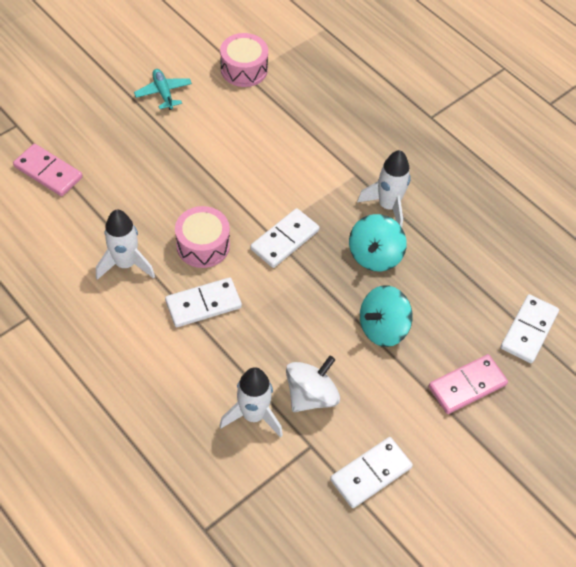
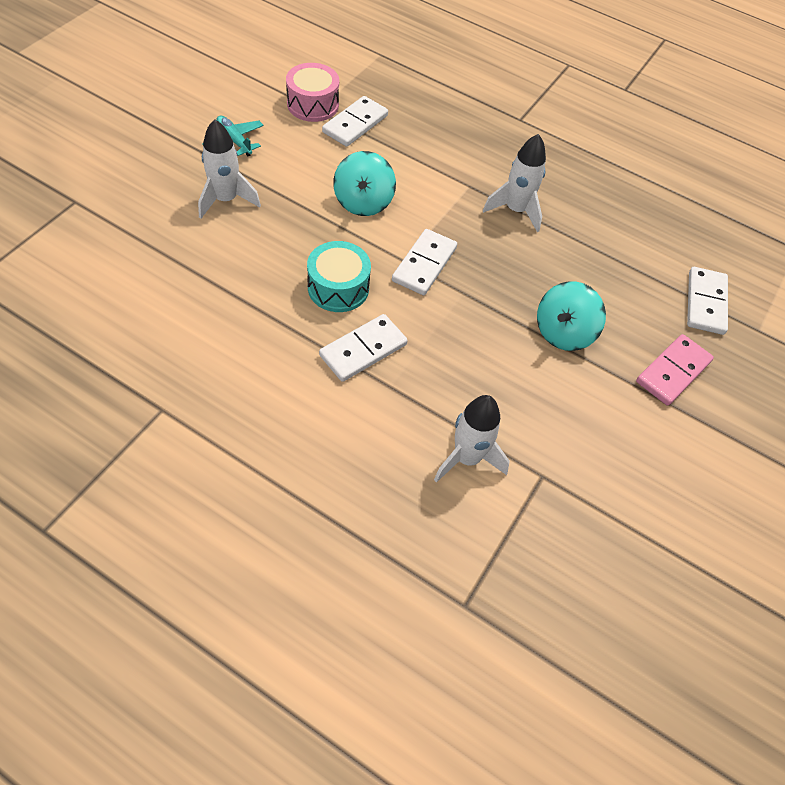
camera: 20 degrees left, 0 degrees up
(48, 172) = (131, 244): pink domino -> none
(126, 264) = (258, 325): white rocket -> white rocket (226, 200)
(203, 245) = (338, 288): pink drum -> turquoise drum
(311, 395) = (520, 420): white spinning top -> none
(370, 473) = (618, 489): white domino -> white domino (355, 124)
(375, 255) = (523, 261): turquoise spinning top -> turquoise spinning top (363, 202)

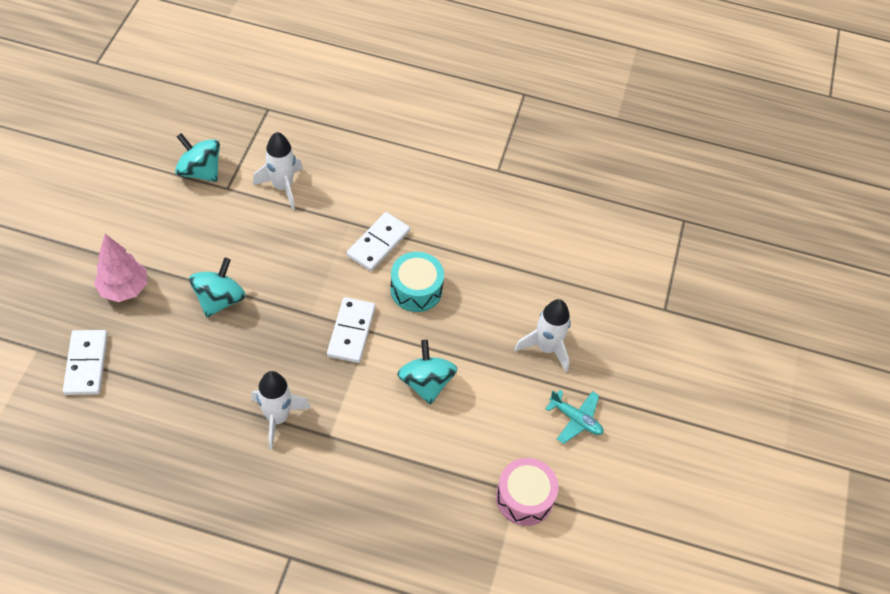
camera: 165 degrees right, 0 degrees up
(355, 124) = (470, 483): white domino -> none
(578, 512) = (200, 171): none -> turquoise spinning top
(673, 371) = (124, 289): pink domino -> pink tree

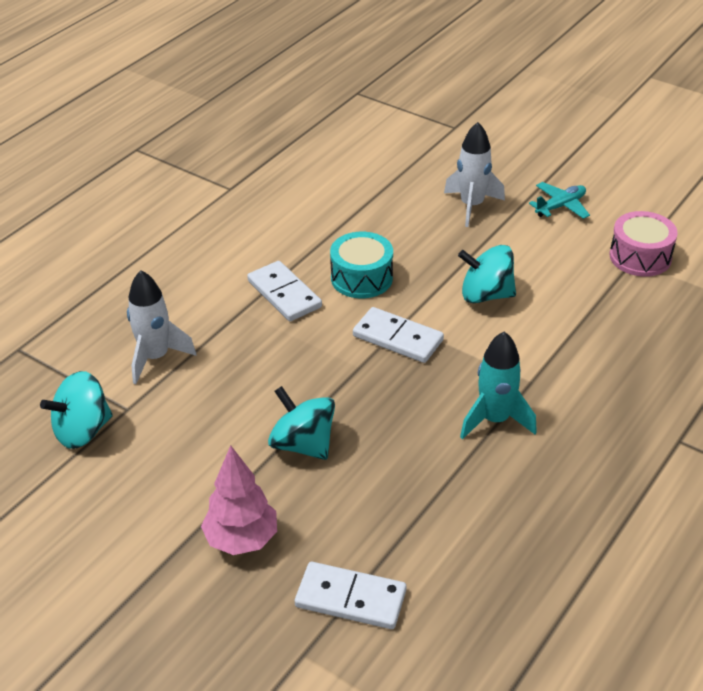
camera: 65 degrees left, 15 degrees down
(277, 418) = (495, 420): white rocket -> turquoise rocket

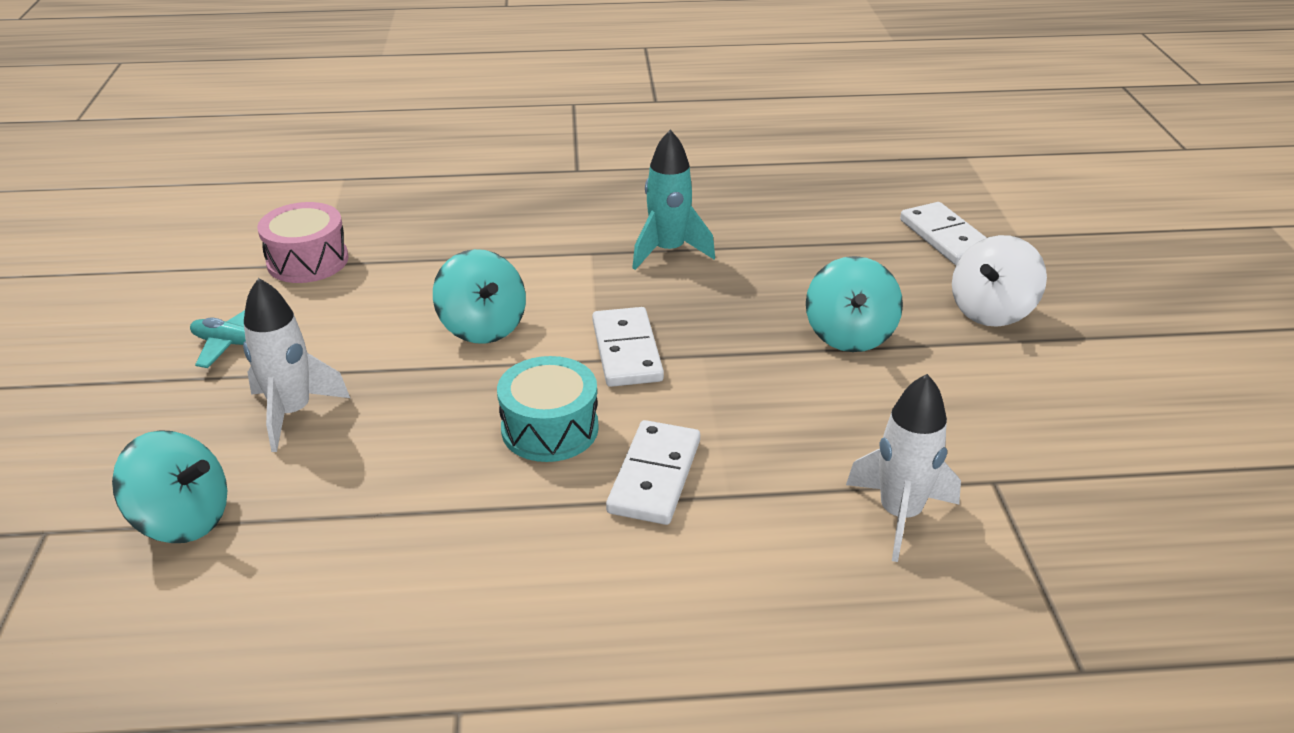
camera: 130 degrees left, 5 degrees down
(82, 431) = (1069, 493): turquoise spinning top -> turquoise spinning top (183, 519)
(241, 540) = (991, 311): pink tree -> white spinning top

